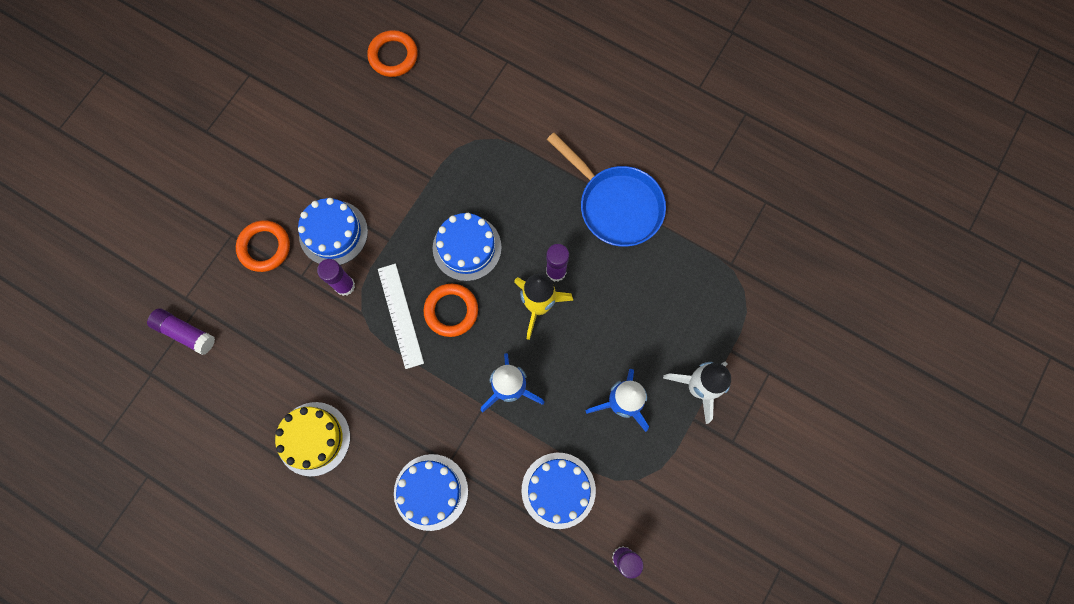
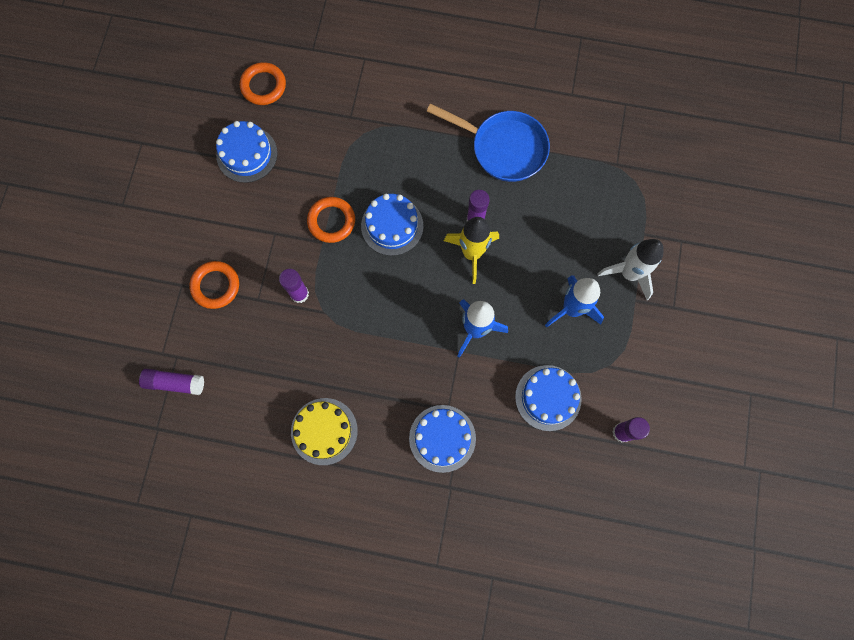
camera: 20 degrees left, 0 degrees up
(333, 233) = (271, 253): blue cake -> blue cake (247, 154)
(400, 315) = (357, 302): white ruler -> none
(451, 311) = (400, 283): orange ring -> orange ring (331, 221)

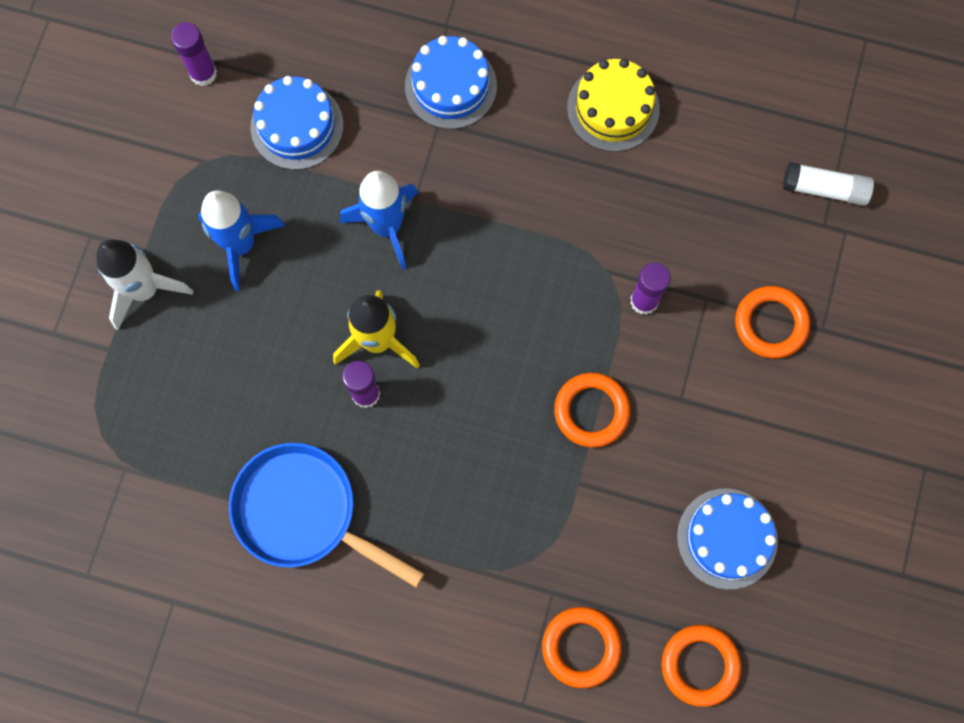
camera: 175 degrees left, 0 degrees up
(175, 383) = (824, 189): purple glue stick -> white glue stick
(332, 90) = (581, 647): none -> orange ring
(392, 226) = (497, 395): blue cake -> none

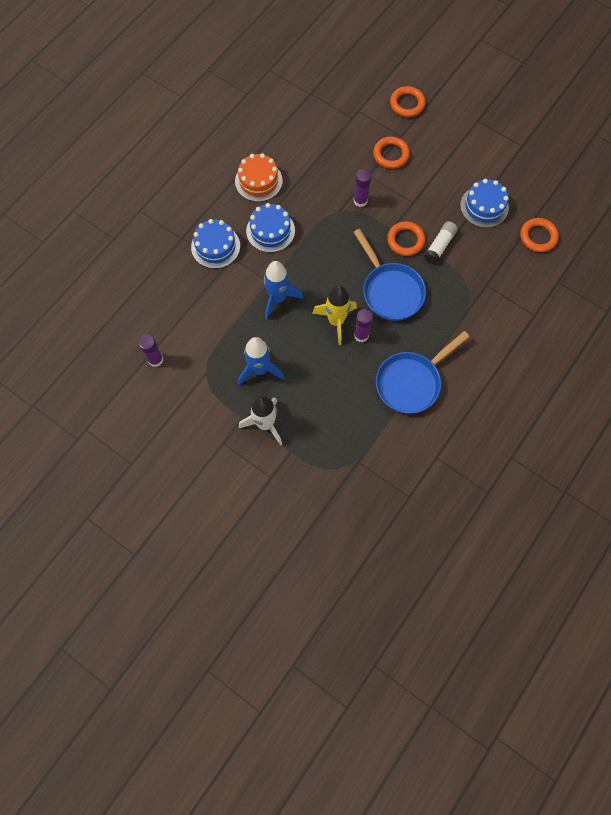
camera: 70 degrees left, 5 degrees down
(297, 126) = (205, 323): blue cake -> blue cake (270, 231)
(474, 417) = (390, 291): none -> blue pan
(581, 647) = (515, 282): orange ring -> orange ring (407, 104)
(613, 108) = (258, 181): yellow cake -> orange cake
(824, 189) = (335, 111): white glue stick -> white glue stick (439, 246)

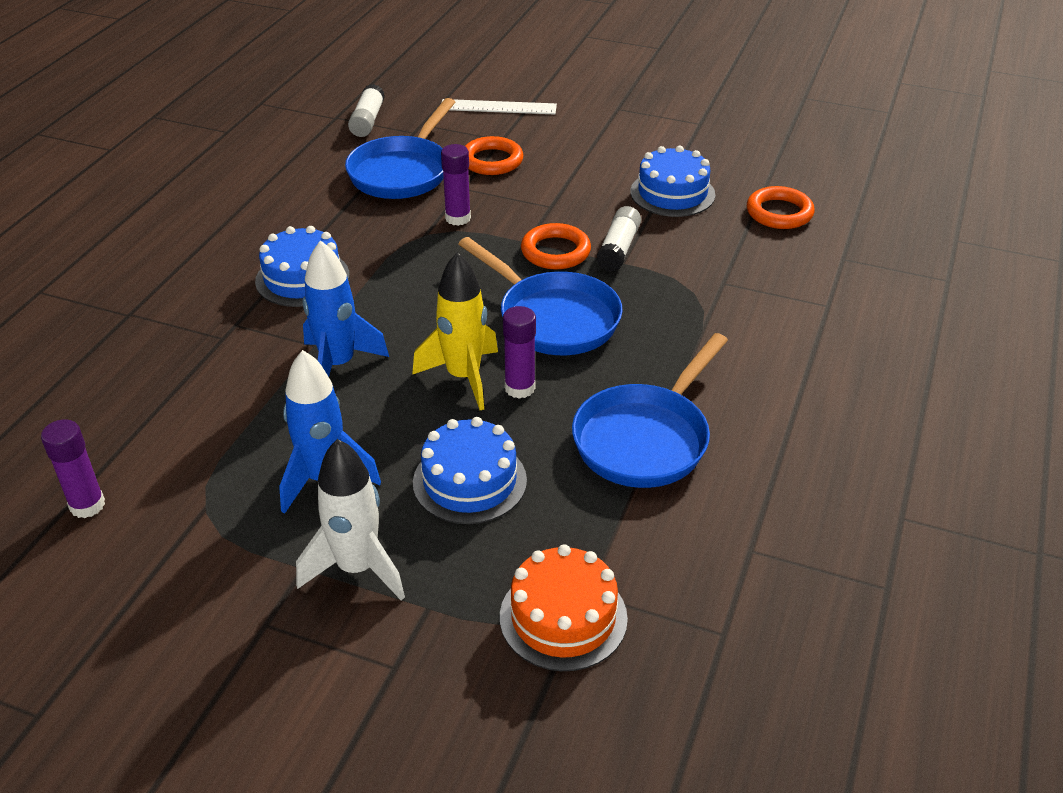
camera: 15 degrees left, 30 degrees down
(215, 246) = (198, 315): blue cake -> blue cake (469, 481)
(258, 181) = (267, 222): orange cake -> orange cake (563, 617)
(328, 101) = (367, 121): none -> white glue stick
(338, 154) = (402, 172): none -> blue pan
(407, 104) = (498, 107): orange ring -> white ruler

